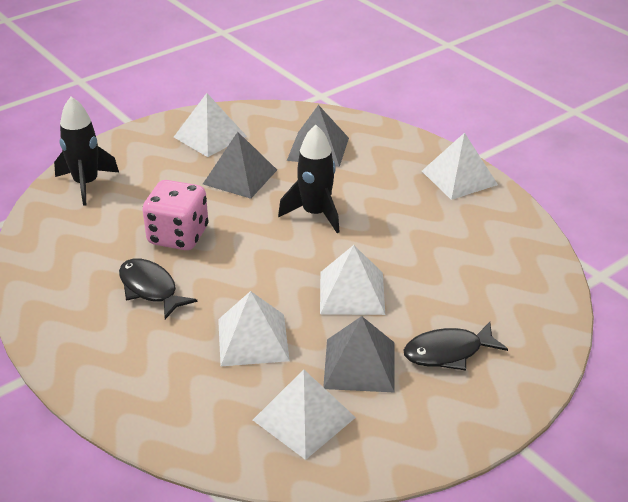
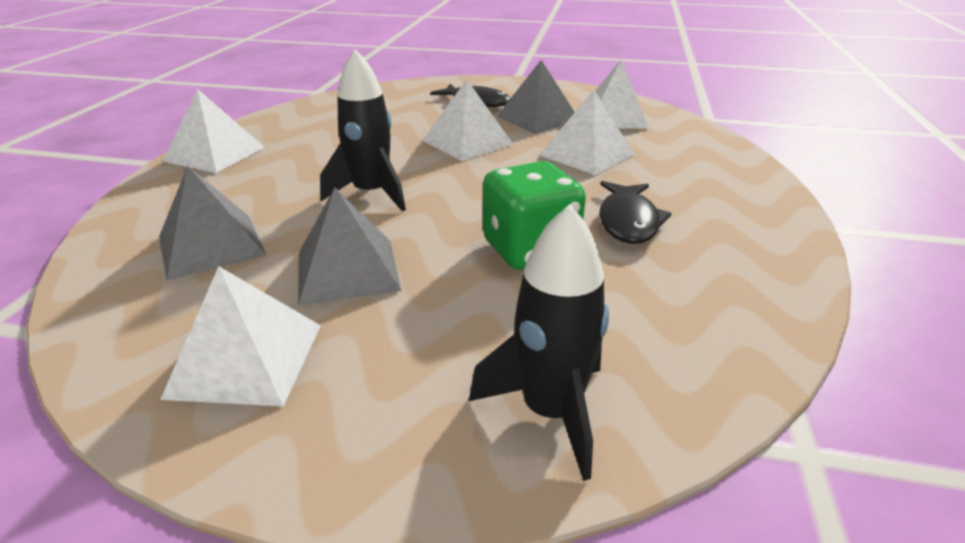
camera: 130 degrees left, 5 degrees down
(178, 236) = (530, 250): pink dice -> green dice

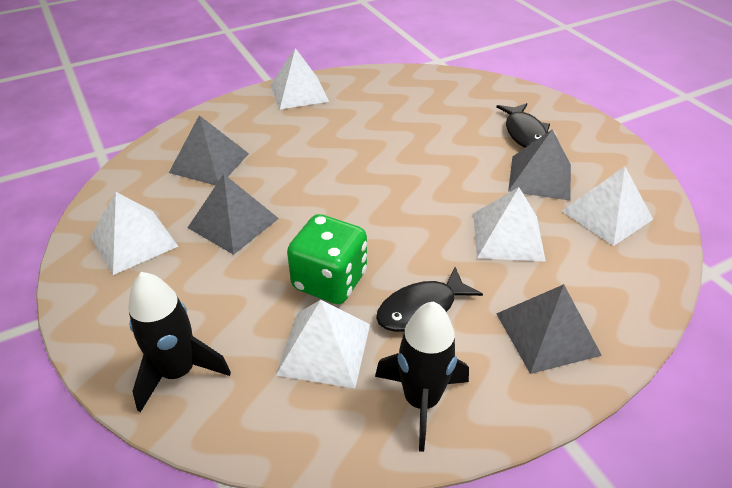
camera: 50 degrees right, 10 degrees up
(371, 194) = (323, 177): black rocket -> black rocket (421, 400)
(467, 142) = (446, 170): white pyramid -> white pyramid (324, 349)
(715, 185) = (547, 333): none -> grey pyramid

